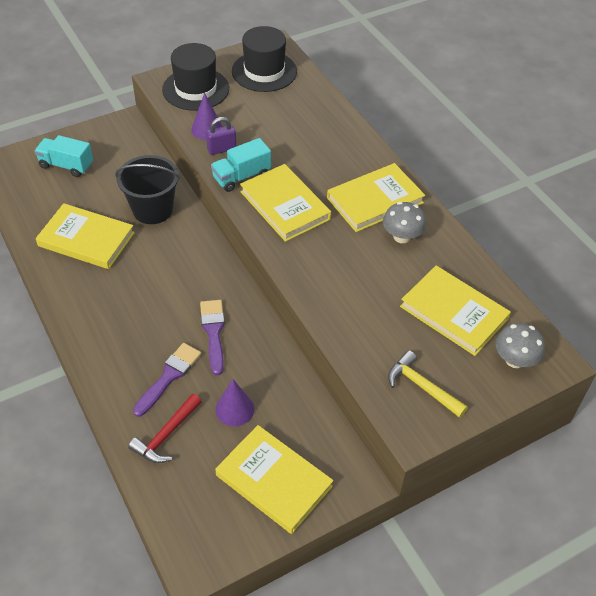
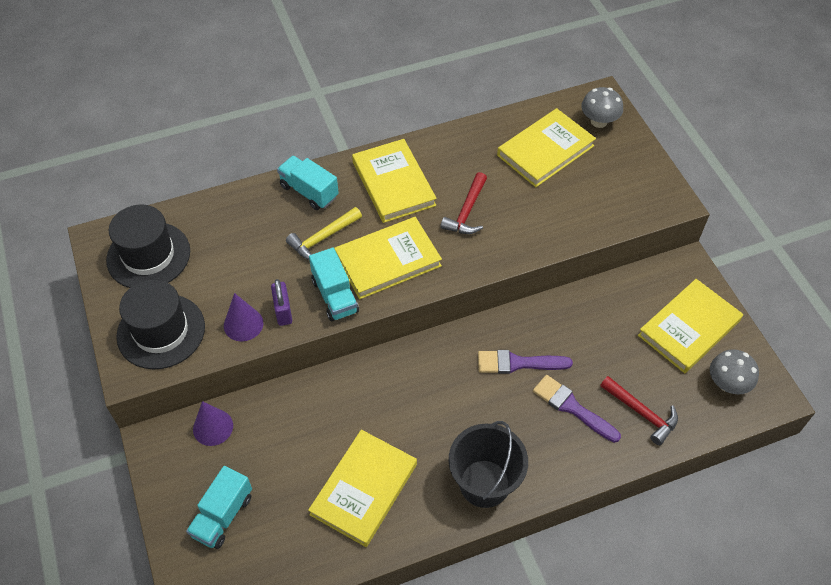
camera: 80 degrees left, 5 degrees up
(152, 209) = (326, 414): black bucket -> black bucket (484, 483)
(234, 409) = (612, 352): purple cone -> purple cone (213, 427)
(350, 148) = (309, 191): none -> turquoise truck
(354, 255) = (467, 211): none -> red hammer
(402, 236) = (447, 171): grey mushroom -> grey mushroom (727, 383)
(422, 387) = (626, 187): yellow hammer -> yellow hammer (323, 238)

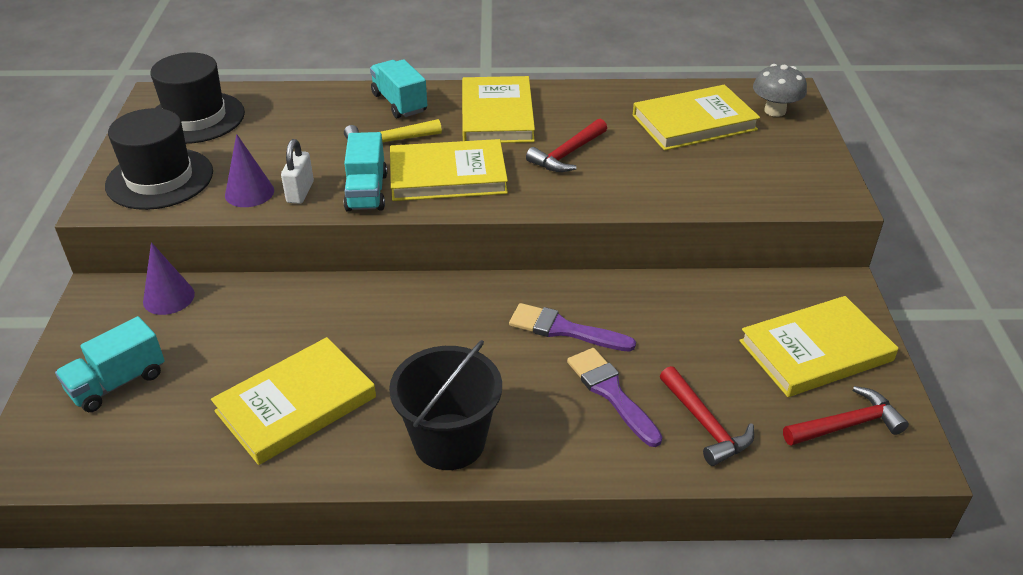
camera: 20 degrees right, 15 degrees down
(283, 312) = (300, 192): purple padlock -> white padlock
(727, 383) = (846, 425): grey mushroom -> red hammer

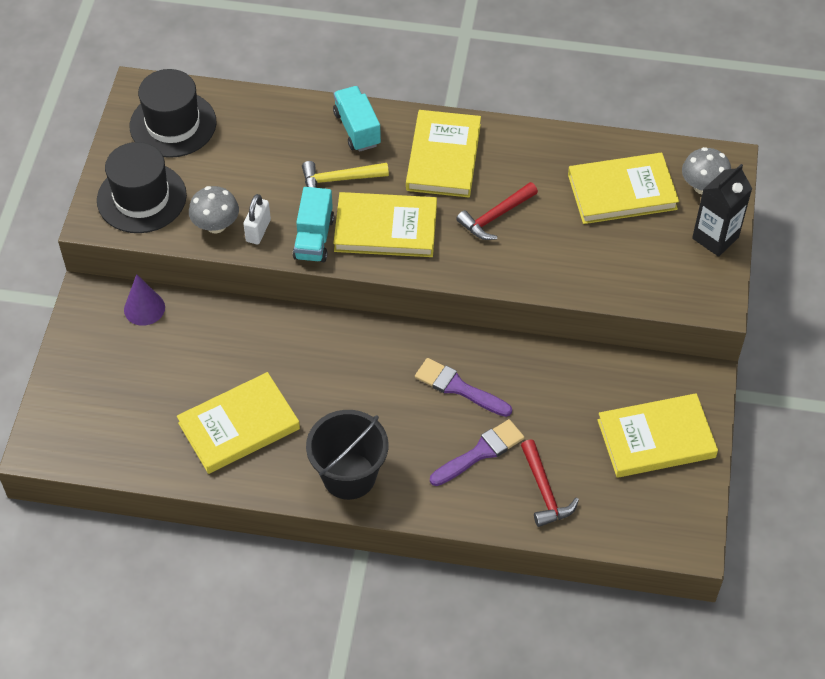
camera: 10 degrees right, 15 degrees up
(117, 383) = (106, 386): turquoise truck -> none
(249, 193) = (216, 225): purple cone -> grey mushroom
(611, 393) = (480, 452): purple brush -> purple brush turned 75 degrees clockwise
(808, 147) = (715, 238): none -> black carton
(846, 425) = (653, 508): red hammer -> none

